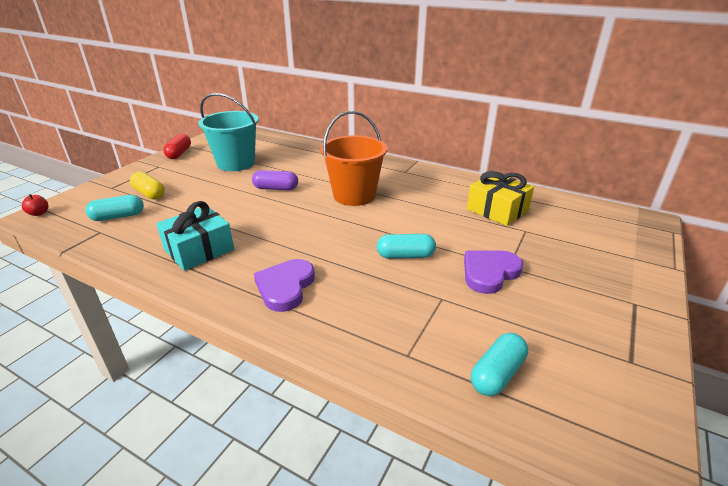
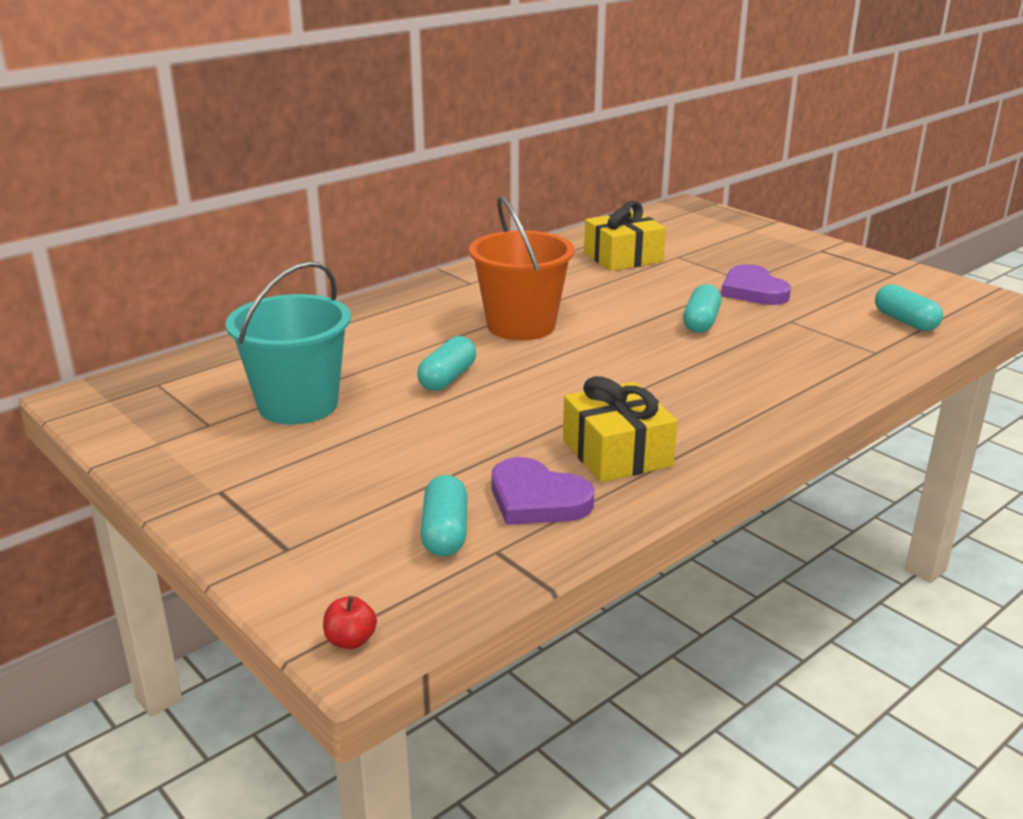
camera: 70 degrees left, 5 degrees down
(149, 193) = (363, 499): yellow capsule -> none
(179, 153) = (169, 464): red capsule -> none
(199, 249) = (617, 453): turquoise gift -> yellow gift
(276, 188) = (447, 378): purple capsule -> turquoise capsule
(285, 287) = (741, 398): purple heart -> purple heart (537, 499)

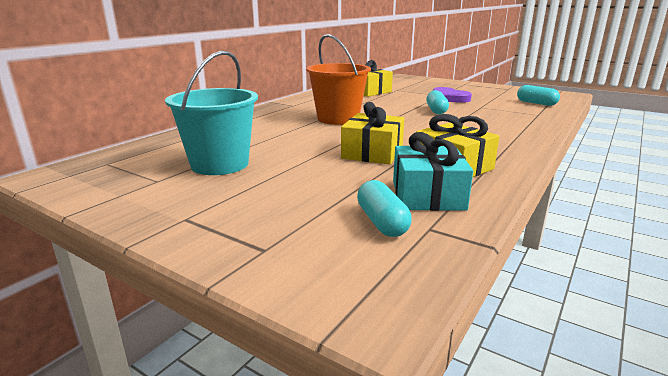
camera: 15 degrees left, 5 degrees down
(350, 640) = (369, 312): red apple -> none
(447, 378) = (313, 143): turquoise capsule -> none
(521, 409) = (372, 153): none -> yellow gift
(537, 499) = (428, 195): purple heart -> turquoise gift

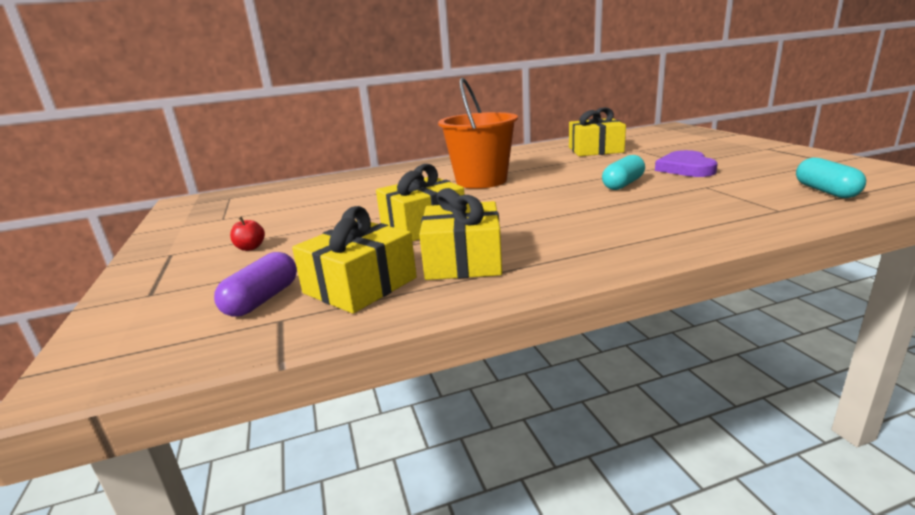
camera: 40 degrees right, 0 degrees up
(220, 164) = (285, 212): turquoise bucket -> none
(264, 195) = (250, 248): none -> red apple
(382, 222) = (262, 299): turquoise capsule -> purple capsule
(428, 195) = (360, 285): turquoise gift -> yellow gift

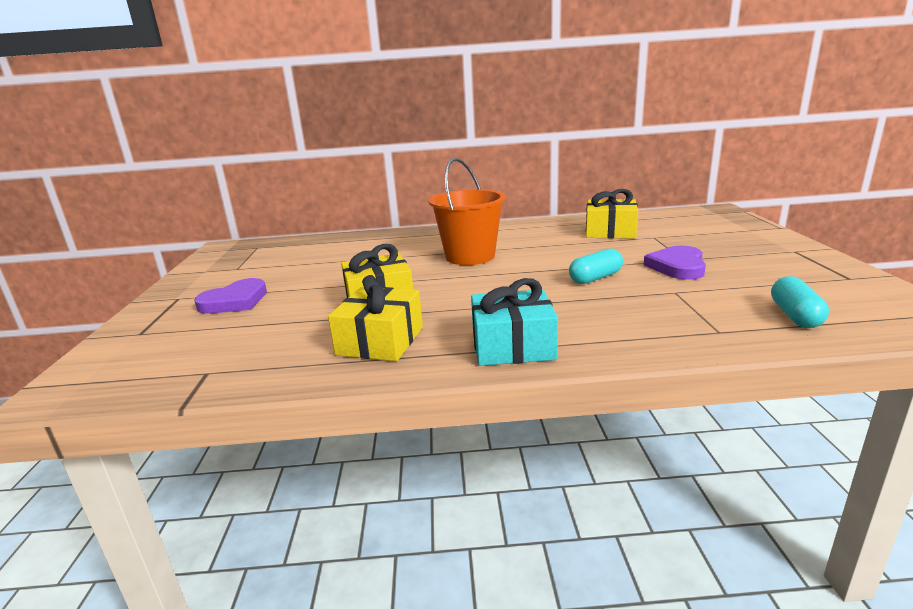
camera: 15 degrees right, 0 degrees up
(250, 248) = (235, 301): red apple -> purple heart
(262, 299) = (207, 352): purple capsule -> none
(360, 285) = (284, 352): yellow gift -> none
(607, 245) = (513, 346): none -> turquoise gift

